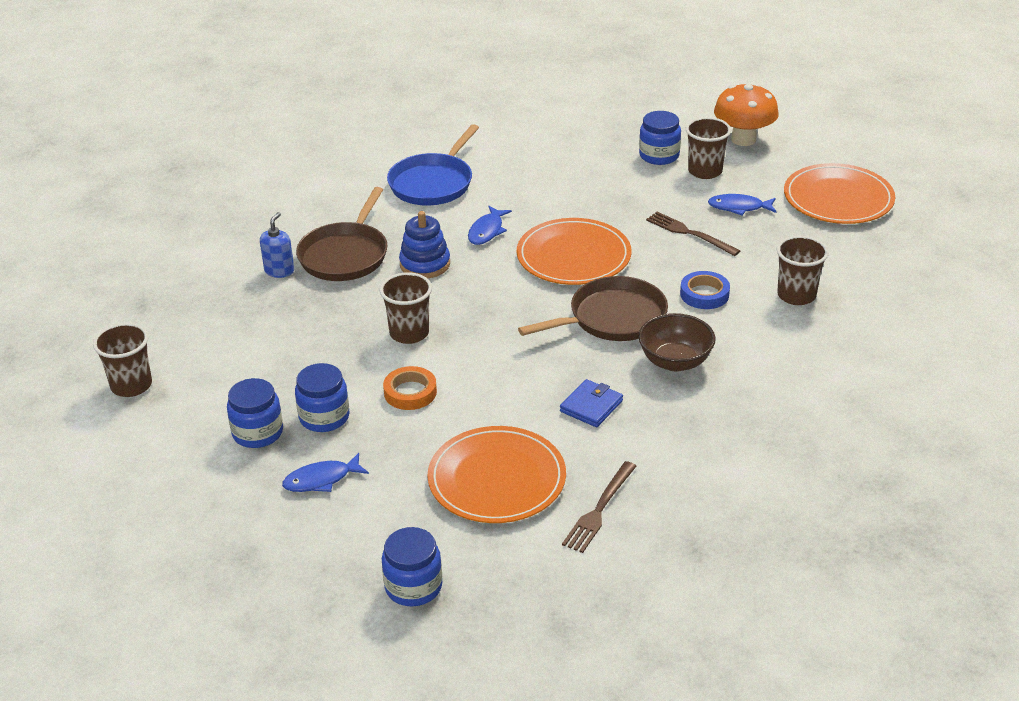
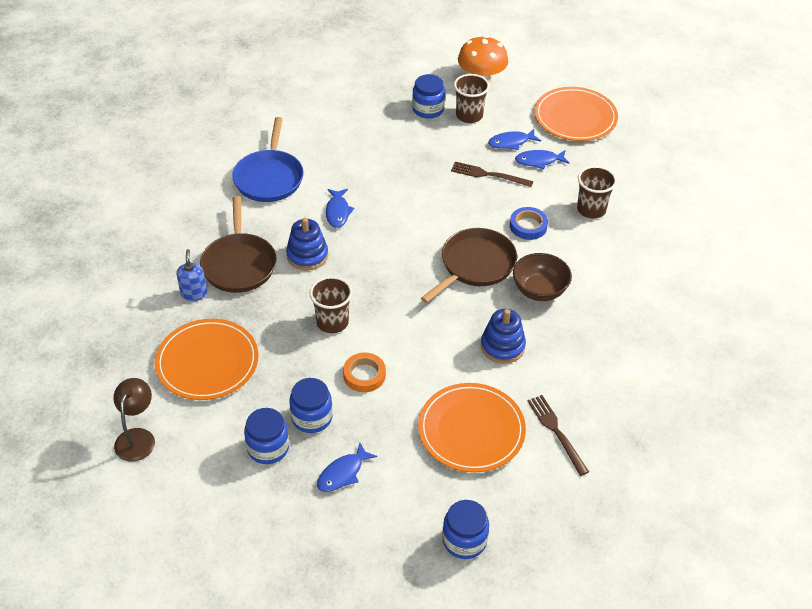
camera: 25 degrees left, 10 degrees up
(131, 385) = (137, 437): brown cup -> brown lamp
(573, 256) = (416, 218): orange plate -> orange plate (207, 362)
(591, 406) = (502, 346): blue wallet -> blue stacking toy
(599, 510) = (556, 432): brown fork -> brown fork turned 150 degrees clockwise
(762, 233) = (539, 161): none -> blue fish

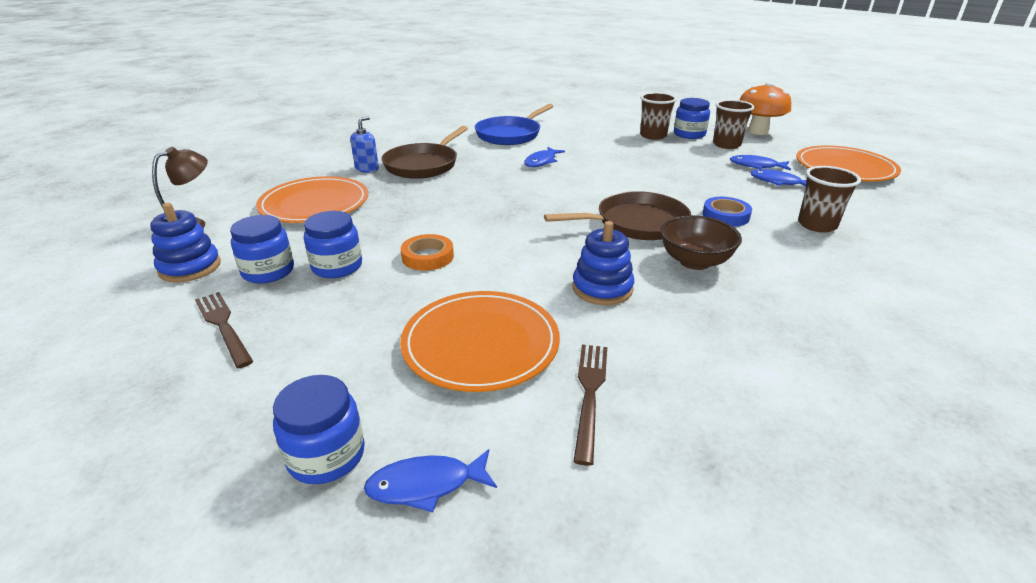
camera: 35 degrees right, 15 degrees down
(307, 255) = (483, 175): blue stacking toy -> blue stacking toy (190, 267)
(332, 322) = (449, 215): brown cup -> brown cup (653, 136)
(343, 473) = (298, 319): blue fish -> blue fish (426, 485)
(488, 175) = (712, 177): brown fork -> brown fork (223, 326)

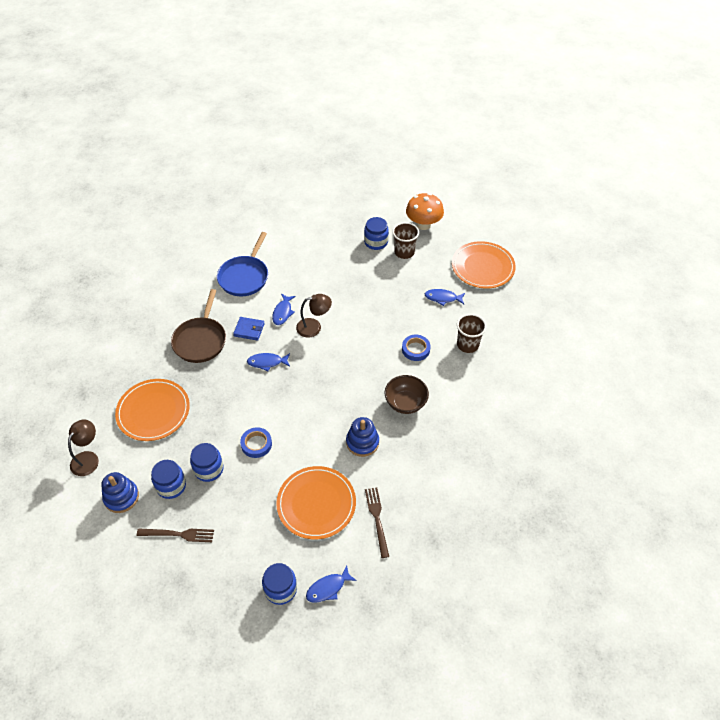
camera: 20 degrees left, 20 degrees up
(223, 326) = (178, 534): brown fork -> brown fork turned 150 degrees clockwise
(367, 169) = (162, 357): blue soap dispenser -> none
(427, 257) = (256, 444): orange tape -> blue tape
(489, 166) = (249, 330): none -> blue wallet
(577, 177) = (314, 327): none -> brown lamp
(636, 223) = (366, 373): brown pan -> none
(653, 136) = (350, 251): brown cup -> none
(756, 166) = (427, 279): blue fish -> blue fish (267, 362)

